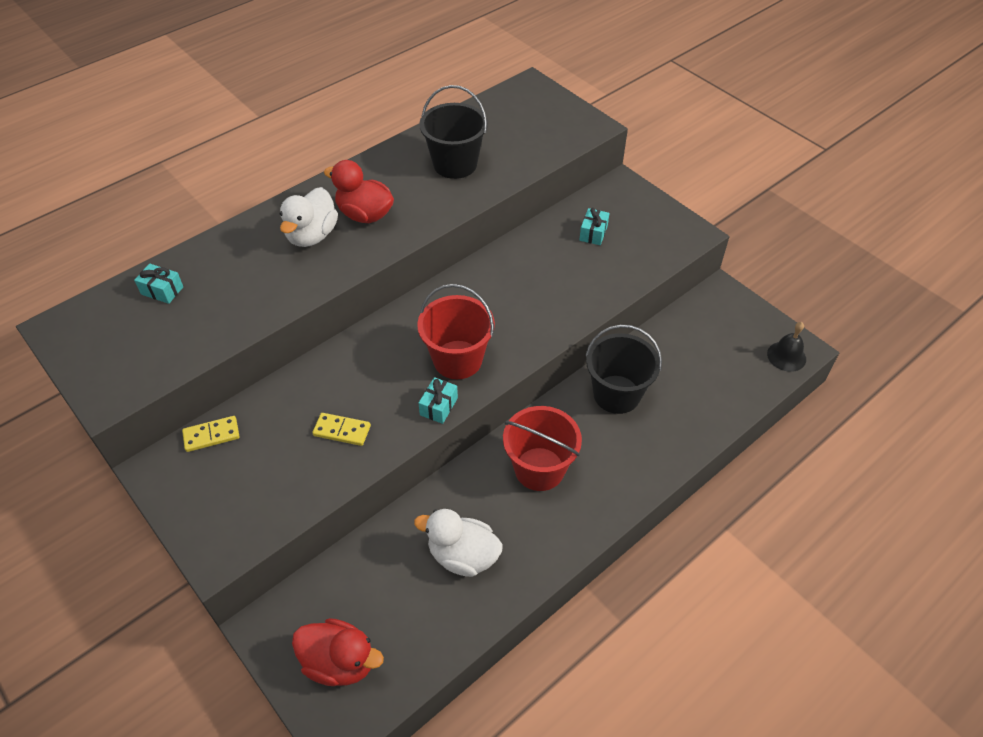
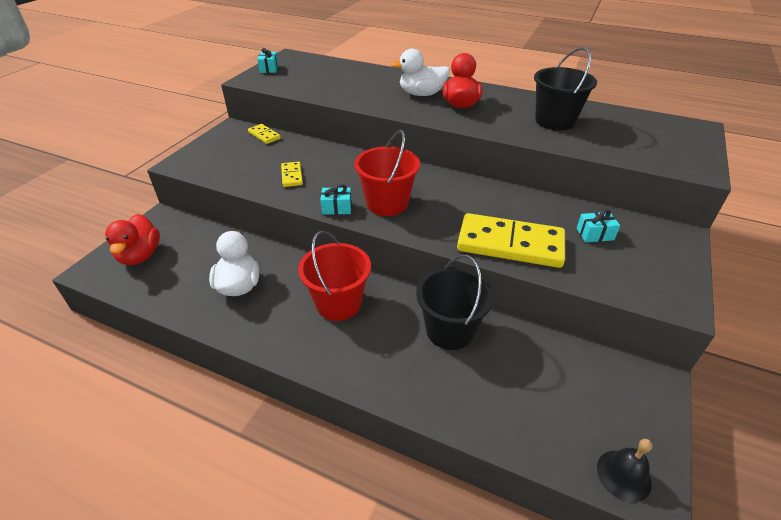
camera: 65 degrees right, 10 degrees down
(162, 290) = (335, 69): turquoise gift -> turquoise gift (269, 68)
(576, 295) = (510, 244): none -> yellow domino

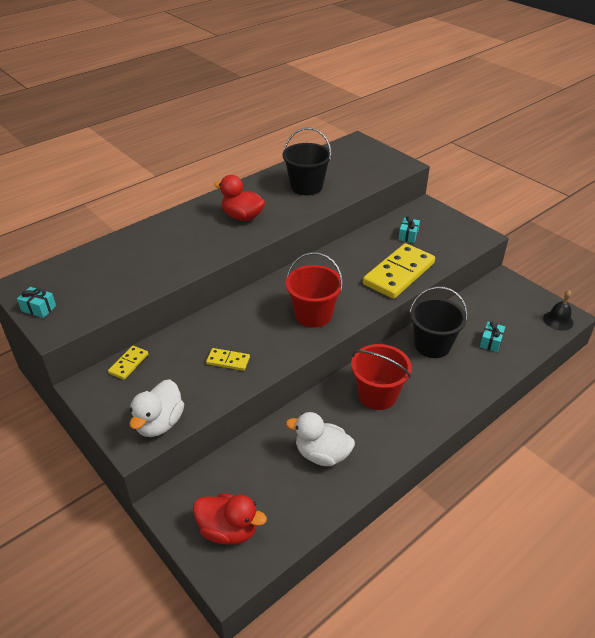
camera: 65 degrees left, 0 degrees up
(264, 135) = (129, 364): yellow domino -> yellow domino turned 45 degrees counterclockwise
(337, 208) = (301, 345): turquoise gift -> turquoise gift (491, 342)
(421, 94) = (204, 229): white duck -> white duck (159, 423)

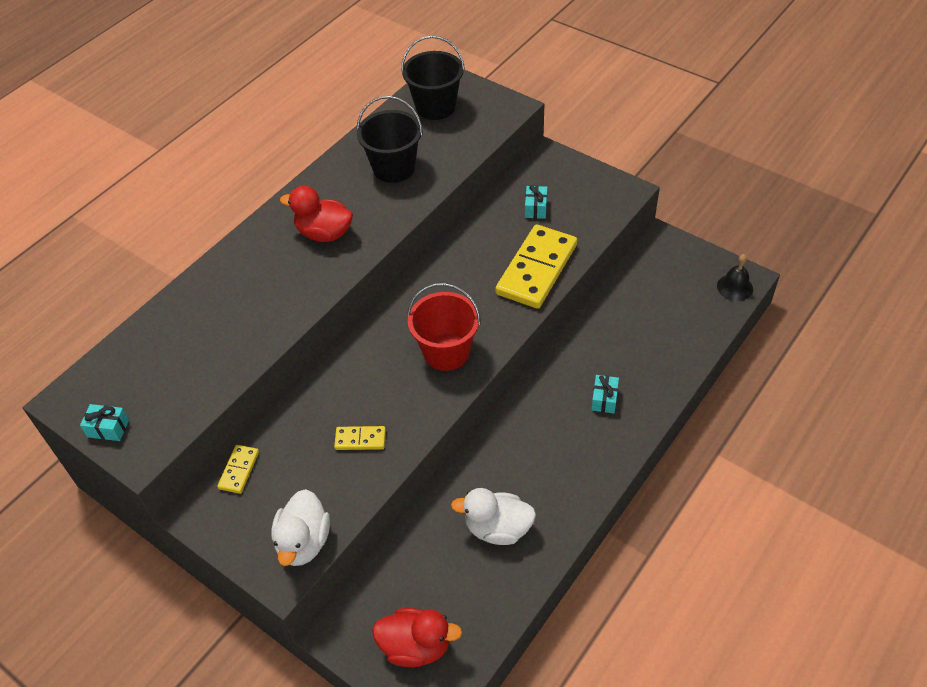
camera: 10 degrees left, 10 degrees up
(377, 395) = (543, 436): red bucket -> none
(432, 345) = (593, 353): black bucket -> black bucket (435, 107)
(491, 342) = (661, 334): turquoise gift -> turquoise gift (604, 399)

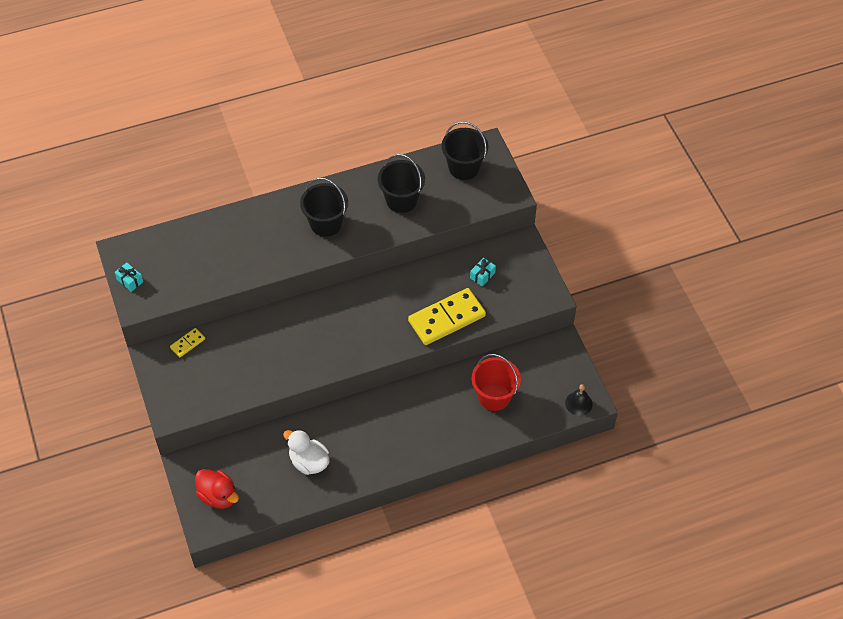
camera: 30 degrees right, 5 degrees up
(304, 542) = (193, 404): white duck -> none
(324, 233) = (326, 223): red duck -> black bucket
(360, 439) = (263, 365): yellow domino -> none
(446, 352) = (350, 340): red bucket -> red bucket (494, 396)
(604, 399) = (431, 425): turquoise gift -> none

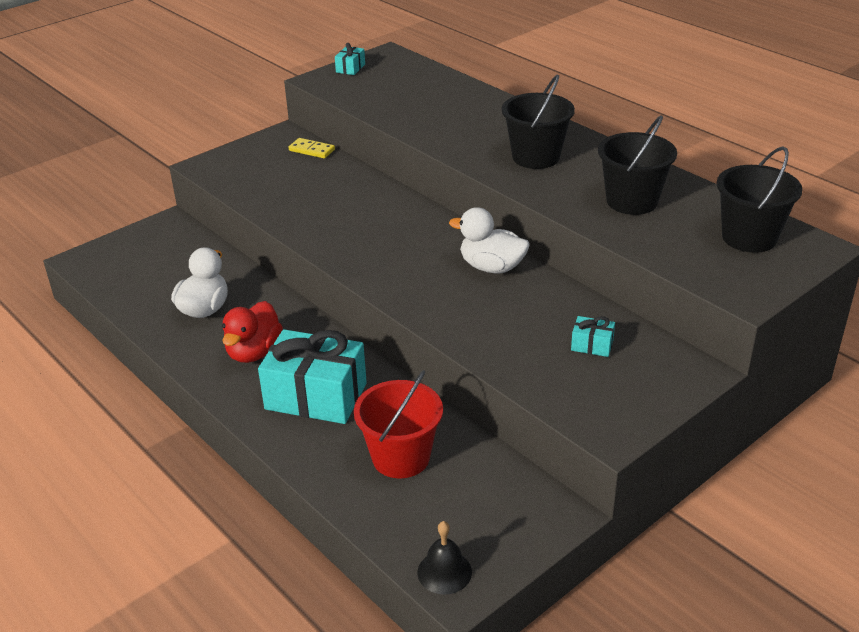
camera: 70 degrees right, 20 degrees down
(218, 496) = (130, 256): red duck -> red duck (254, 352)
(389, 292) = (491, 267): none -> white duck
(426, 422) = (316, 396): none -> turquoise gift
(447, 319) = (483, 331): yellow domino -> none

